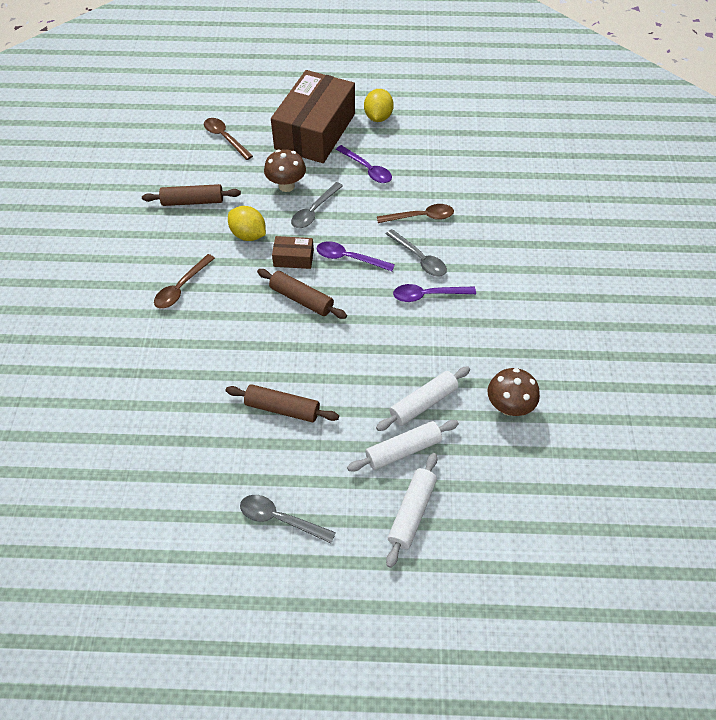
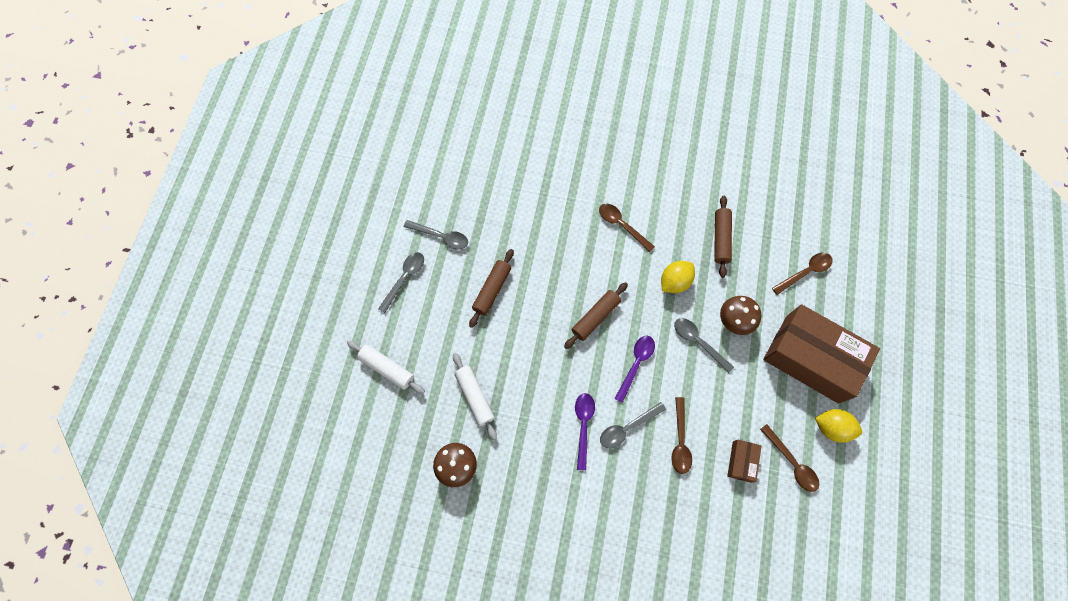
camera: 100 degrees right, 15 degrees up
(211, 484) = (441, 237): none -> grey spoon
(293, 258) = (642, 316): brown box -> brown box (741, 461)
(367, 169) = (751, 401): purple spoon -> none
(403, 450) = (437, 372): white rolling pin -> none
(418, 141) = (791, 462): none -> brown spoon

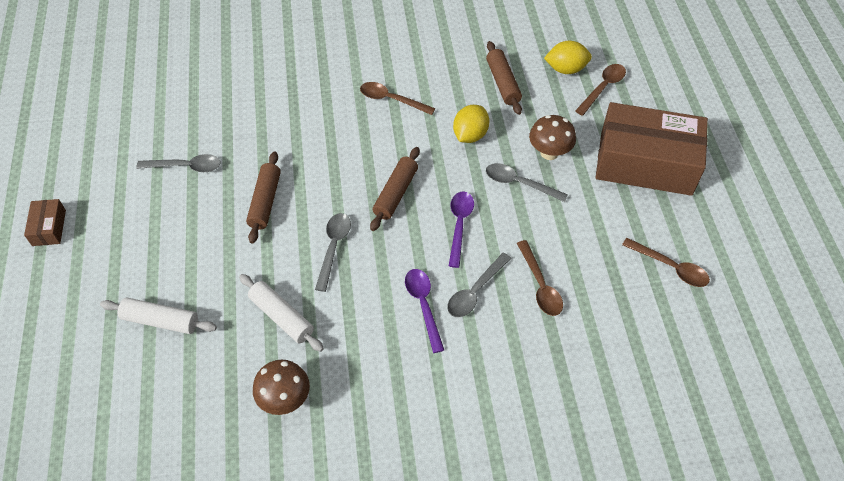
camera: 20 degrees left, 15 degrees down
(405, 279) = (154, 220): grey spoon -> grey spoon (333, 248)
(741, 461) = (616, 284): brown box -> brown box (49, 228)
(831, 427) = (696, 220): yellow lemon -> yellow lemon (566, 69)

